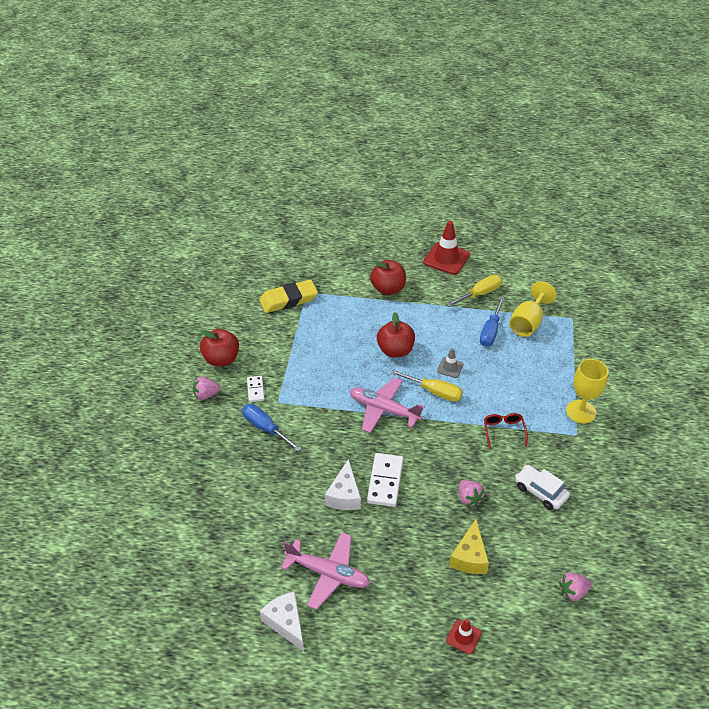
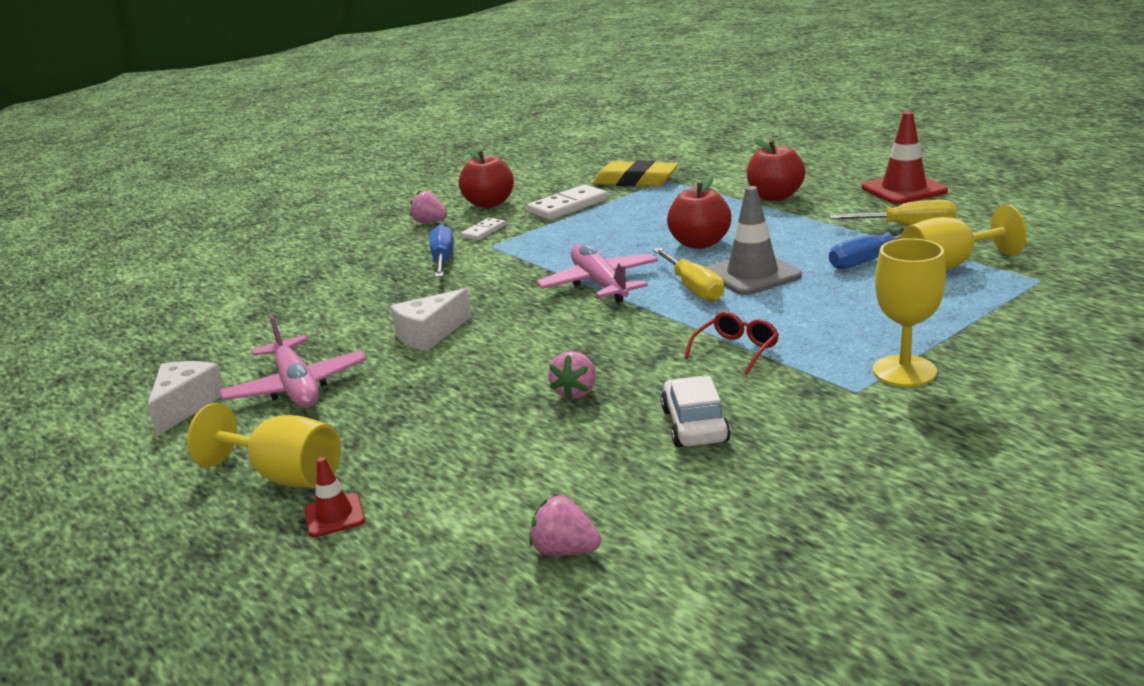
camera: 45 degrees right, 20 degrees down
(385, 481) = (496, 339): white domino -> white domino (568, 206)
(409, 631) = (285, 476): none -> yellow goblet
(450, 367) = (752, 275): grey traffic cone -> grey traffic cone, size x1.90
(469, 557) = (479, 445): yellow cheese -> none

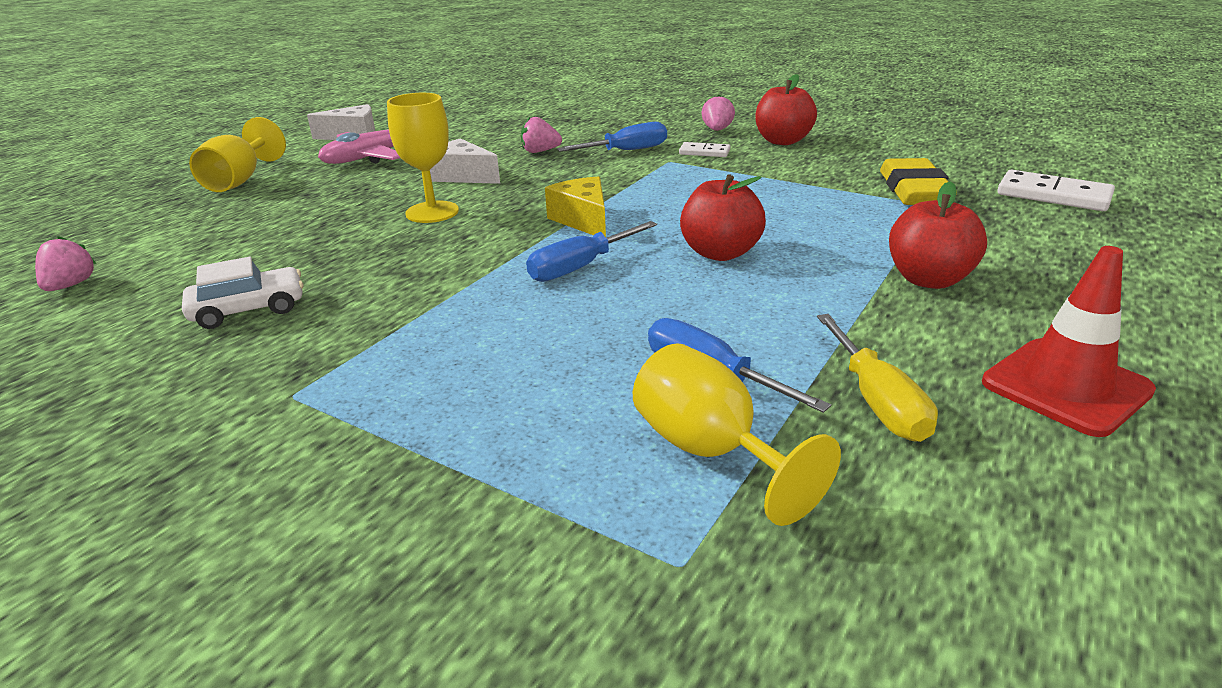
camera: 70 degrees right, 5 degrees up
(334, 515) = (176, 204): red traffic cone -> none
(568, 206) = (799, 173): white domino -> white domino (1053, 195)
(575, 392) = (336, 248): pink strawberry -> pink strawberry (540, 151)
(599, 284) = (583, 220): pink plane -> yellow cheese
(693, 288) = (581, 267): yellow screwdriver -> blue screwdriver
(736, 350) = (412, 310): red glasses -> none
(752, 275) = (630, 296): grey traffic cone -> none
(904, 371) = (335, 427): yellow goblet -> yellow goblet (432, 212)

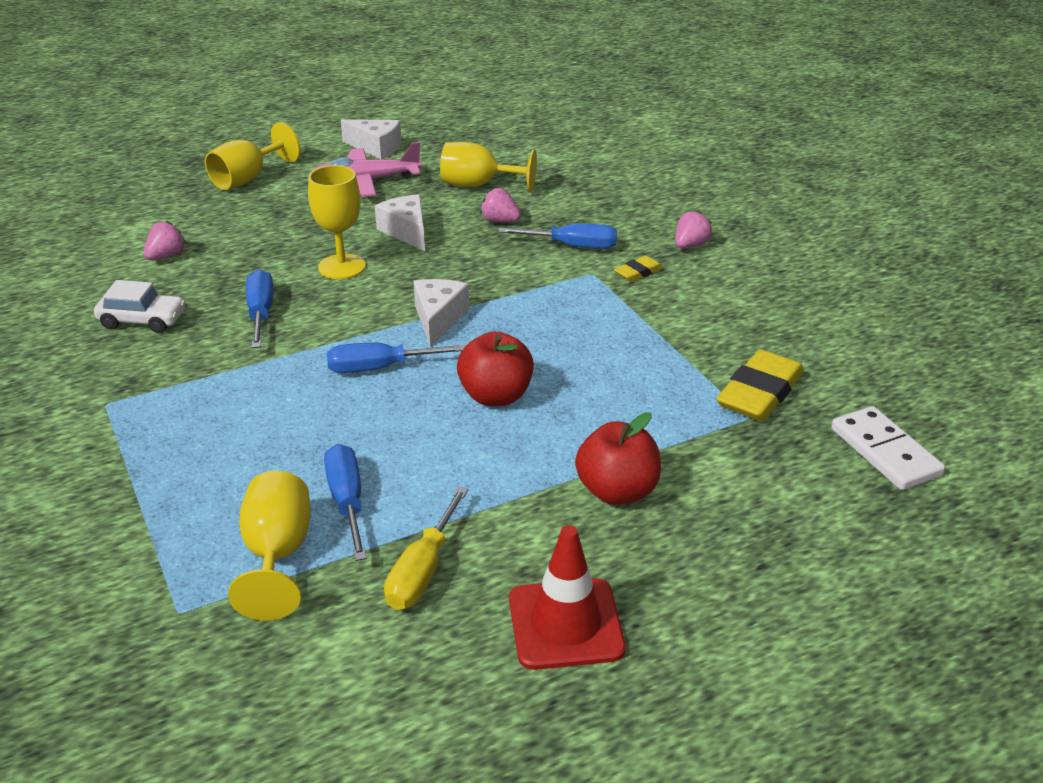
camera: 30 degrees right, 5 degrees up
(70, 285) = (66, 255): pink strawberry -> pink strawberry (166, 256)
(391, 265) = (261, 313): none -> blue screwdriver
(486, 137) = (478, 185): none -> yellow goblet
(583, 220) = (438, 319): yellow cheese -> white cheese
(704, 152) = (638, 272): white domino -> yellow eraser
(782, 141) = (731, 283): red apple -> none

